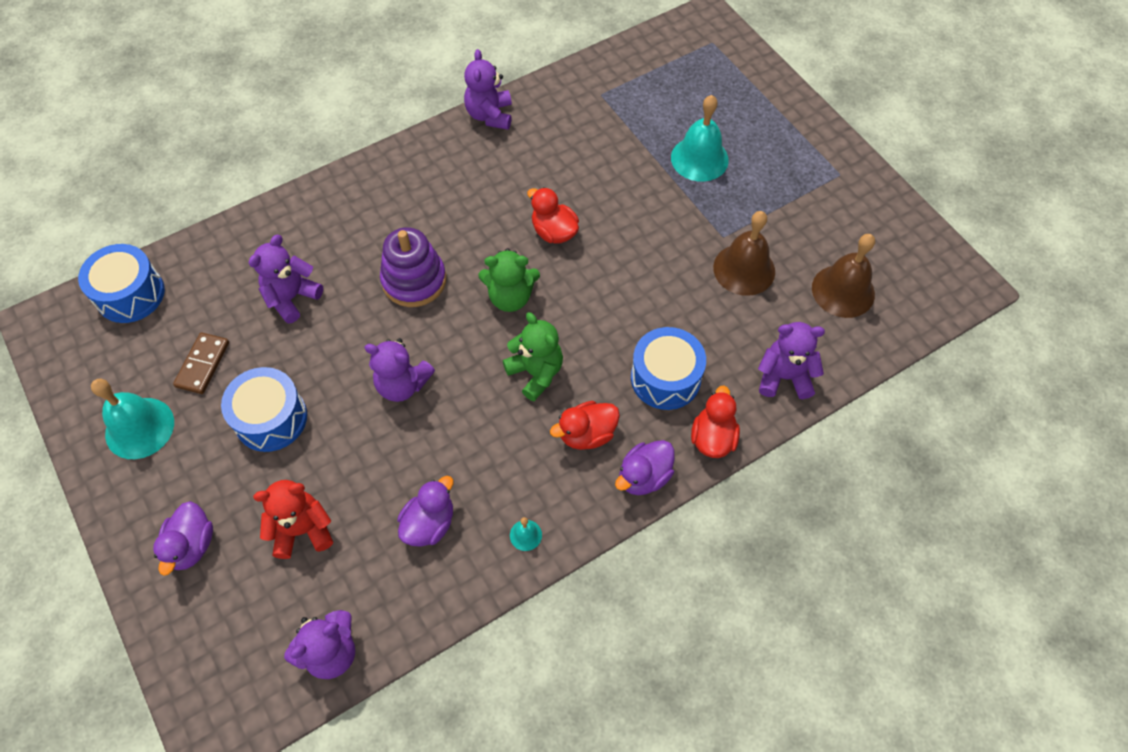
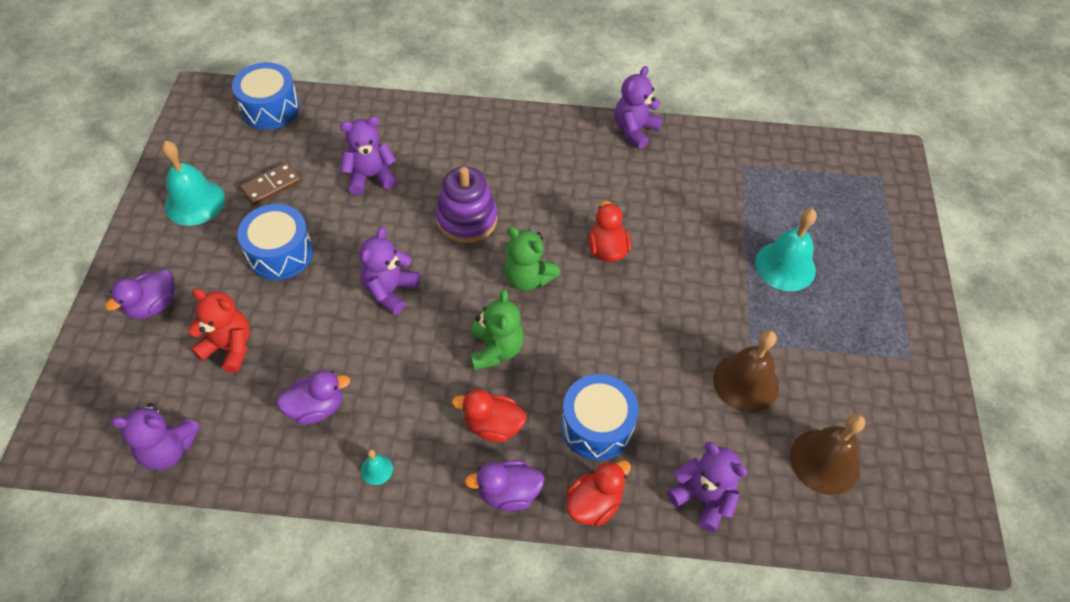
camera: 35 degrees right, 5 degrees down
(402, 384) = (390, 290): purple teddy bear -> purple teddy bear turned 60 degrees clockwise

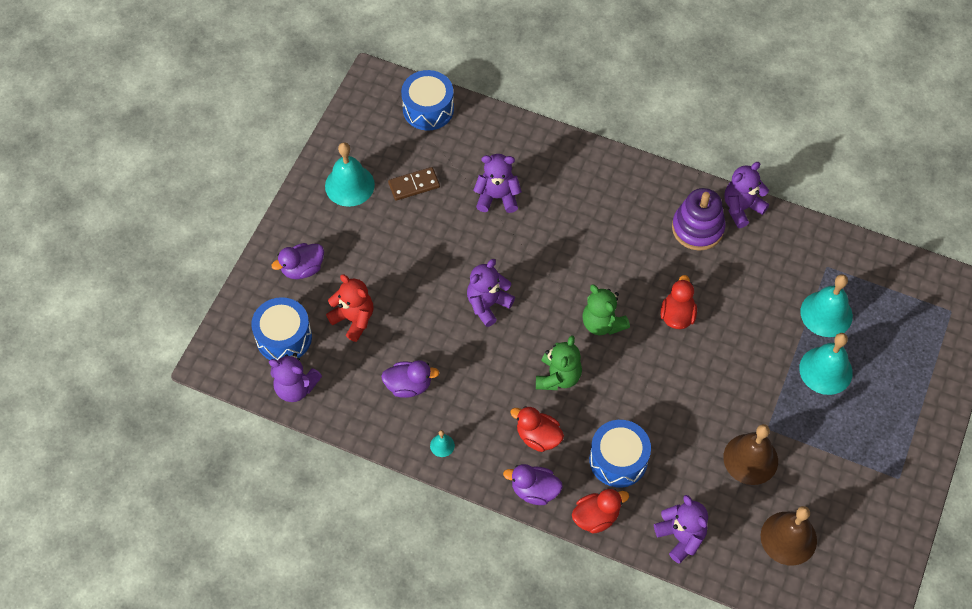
camera: 20 degrees right, 5 degrees up
(280, 253) = (408, 249): blue drum -> blue drum (284, 337)
(467, 219) = (567, 257): purple stacking toy -> purple stacking toy (697, 228)
(761, 209) = (826, 313): none -> turquoise bell

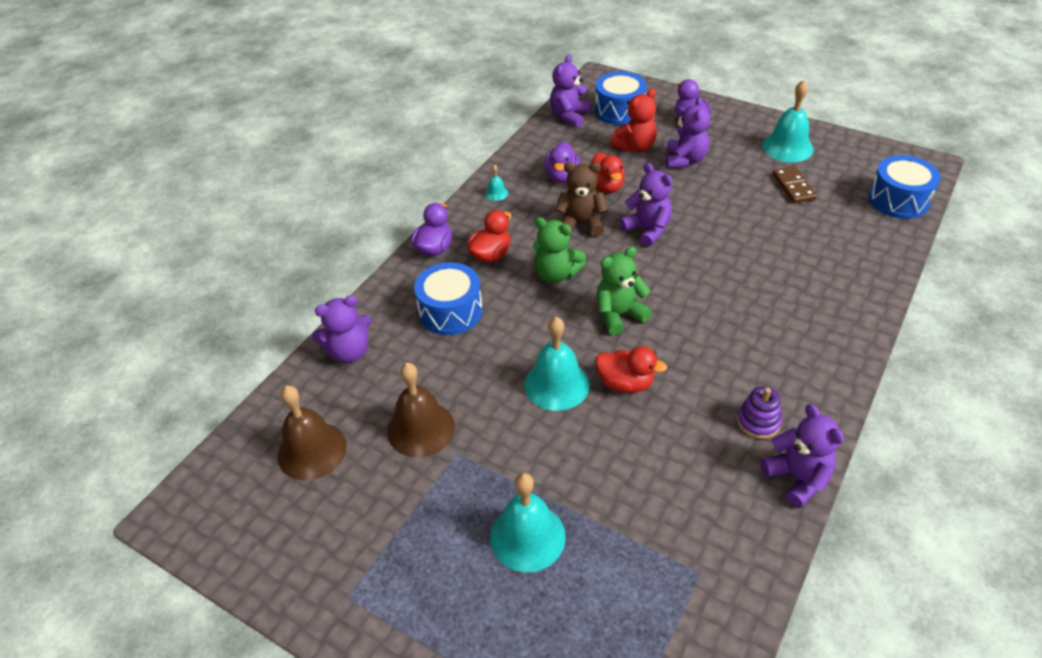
camera: 100 degrees right, 15 degrees down
(484, 361) = (581, 224): none -> brown teddy bear
(497, 197) = (785, 244): purple teddy bear -> purple teddy bear (685, 160)
(596, 517) = (393, 289): red duck -> red duck (606, 186)
(697, 228) = (758, 422): purple stacking toy -> purple stacking toy, size x0.60
(826, 313) = (618, 556): turquoise bell -> turquoise bell (556, 384)

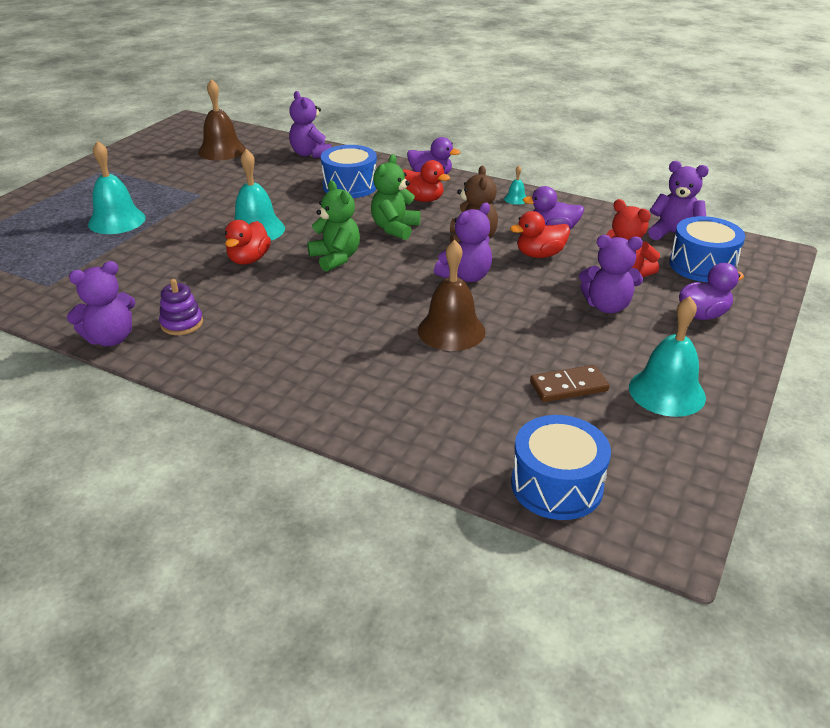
camera: 85 degrees right, 10 degrees down
(421, 429) = (228, 182): brown bell -> brown bell (451, 330)

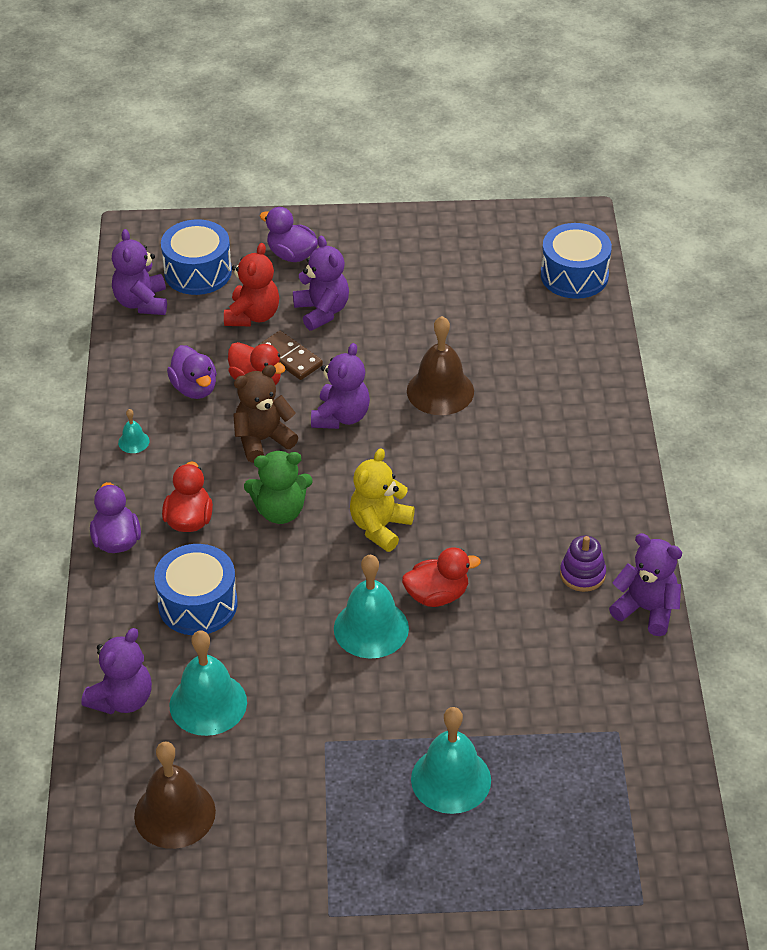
camera: 120 degrees left, 10 degrees up
(336, 258) = (380, 527): green teddy bear -> yellow teddy bear
(465, 277) = (341, 416): purple teddy bear -> purple teddy bear turned 90 degrees clockwise
(568, 386) = (461, 300): brown domino -> brown domino (290, 358)
(667, 392) = (424, 251): turquoise bell -> turquoise bell (208, 703)

